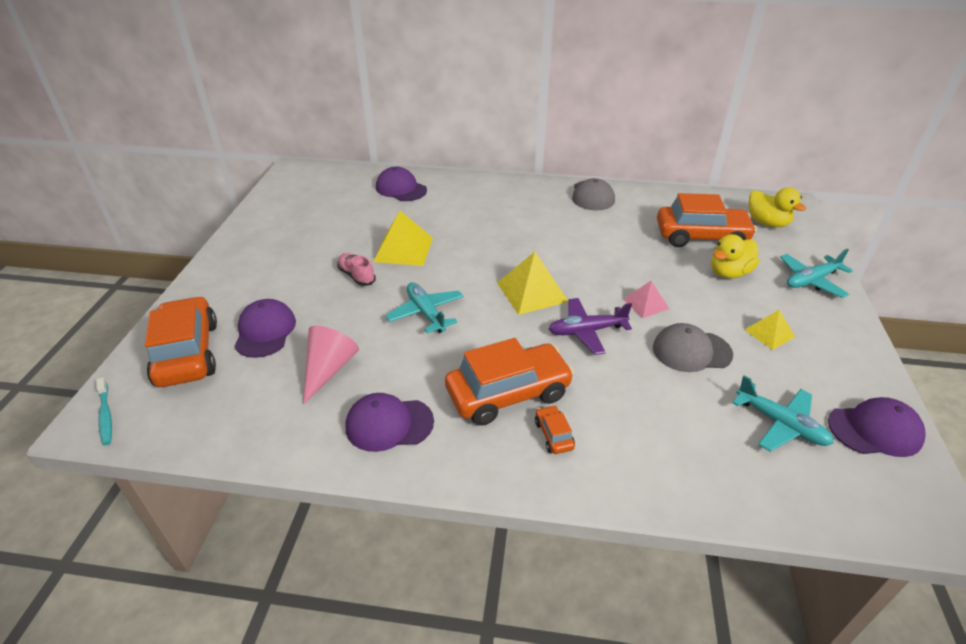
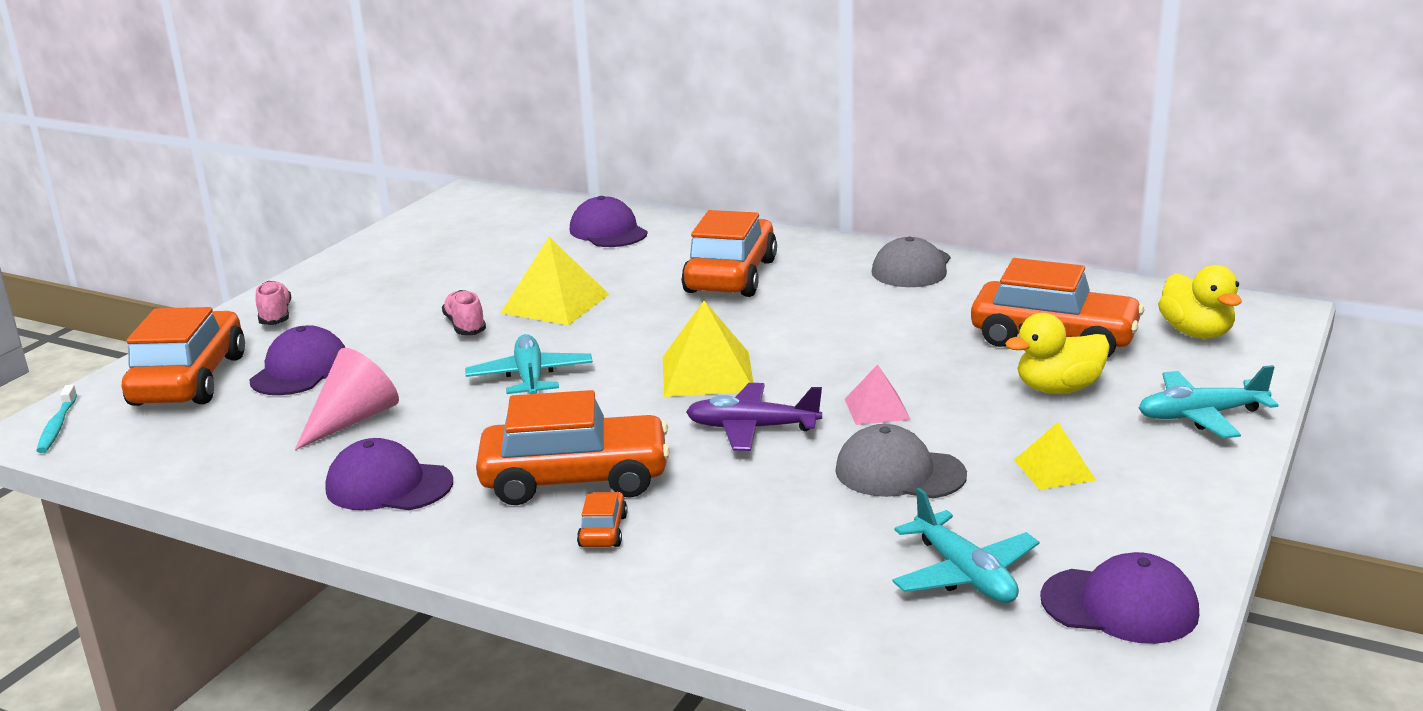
camera: 20 degrees right, 15 degrees down
(219, 285) = (275, 315): none -> pink shoe
(496, 214) = (731, 276): none -> orange car

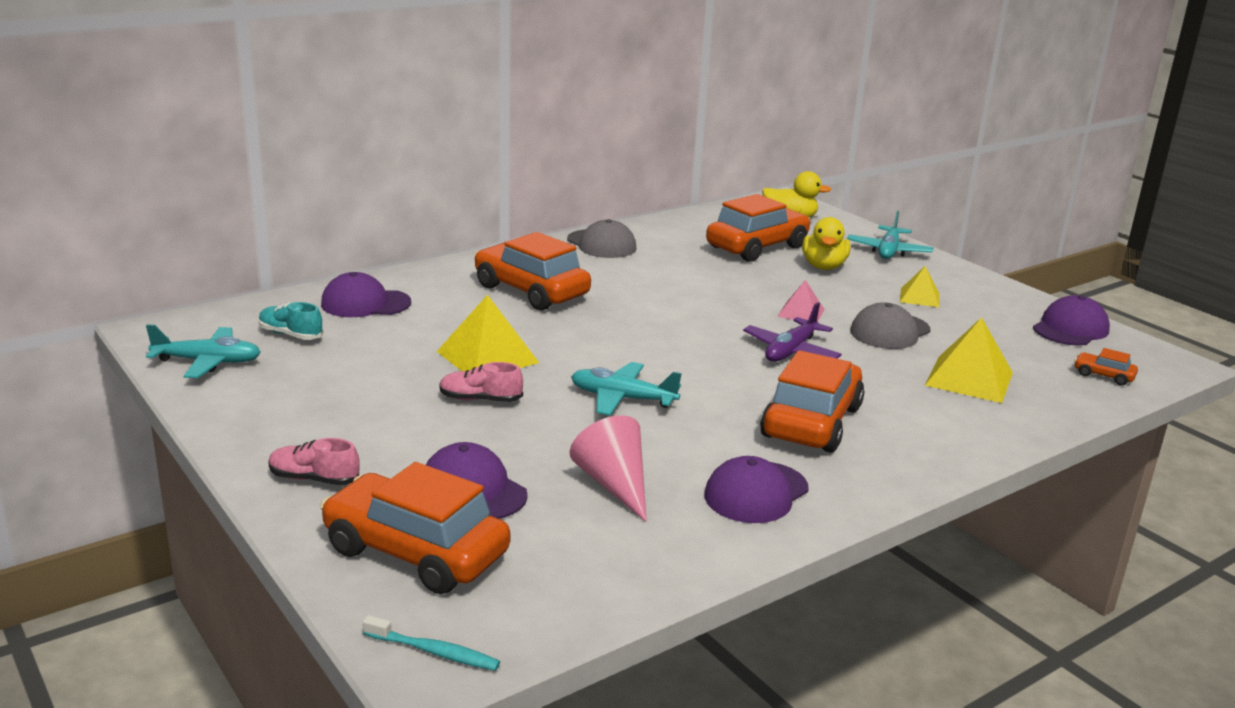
camera: 65 degrees left, 0 degrees up
(512, 230) = (291, 335): none -> turquoise shoe
(603, 531) = (895, 431): orange car -> orange car (1103, 375)
(707, 373) = (691, 341): yellow pyramid -> yellow pyramid (969, 378)
(964, 574) = (1018, 351): turquoise plane -> turquoise plane (207, 362)

